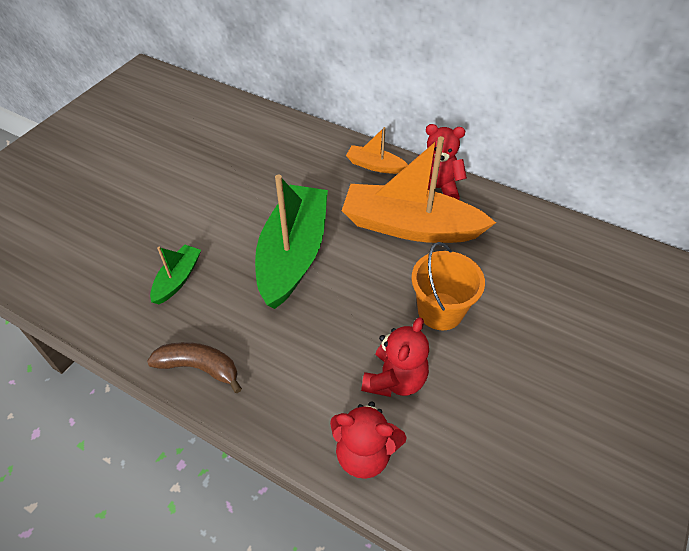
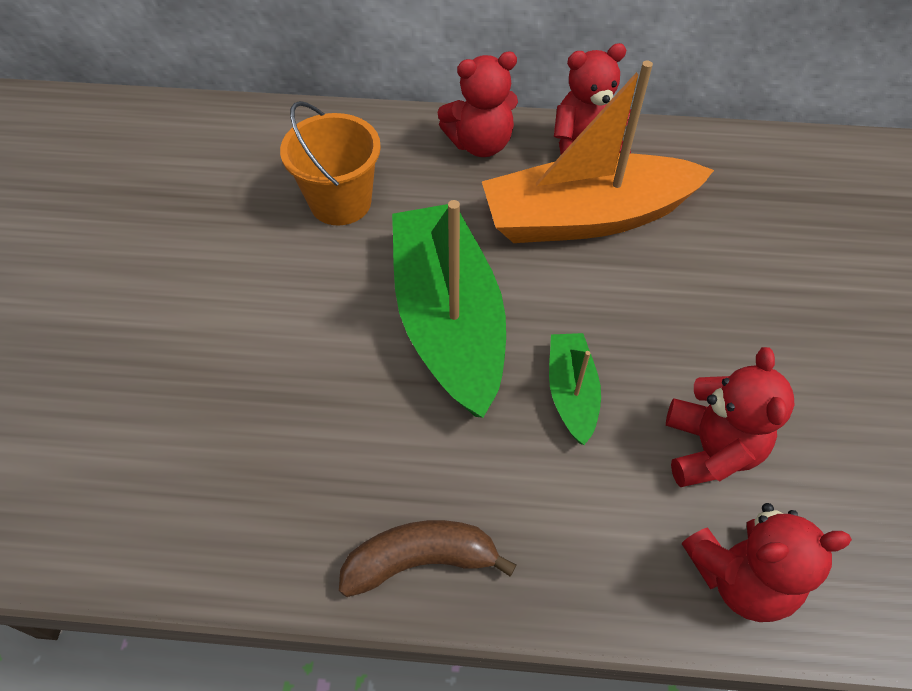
camera: 25 degrees left, 5 degrees up
(177, 279) = (292, 431): green boat -> green boat (571, 392)
(375, 165) = (480, 144): orange boat -> red teddy bear
(440, 311) = (703, 324): orange bucket -> orange bucket (340, 202)

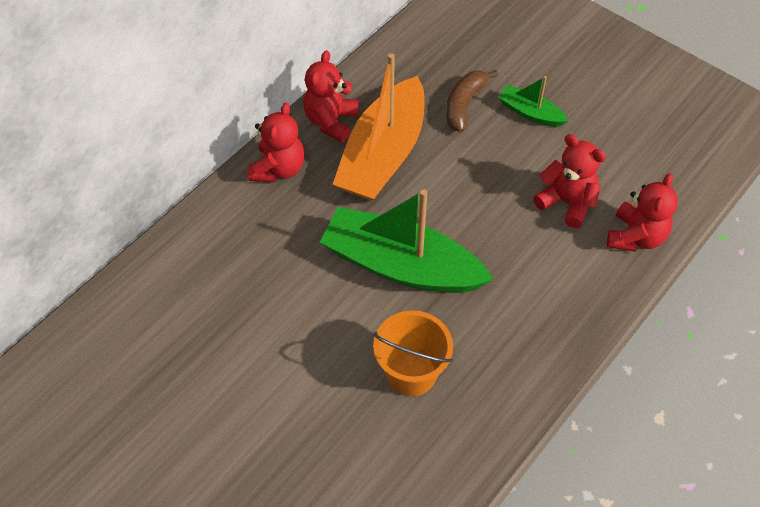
camera: 55 degrees left, 0 degrees up
(340, 202) = (262, 270): orange bucket -> orange bucket (411, 373)
(420, 560) = (538, 363): brown banana -> brown banana (464, 105)
(571, 392) = (492, 238): green boat -> green boat (530, 113)

